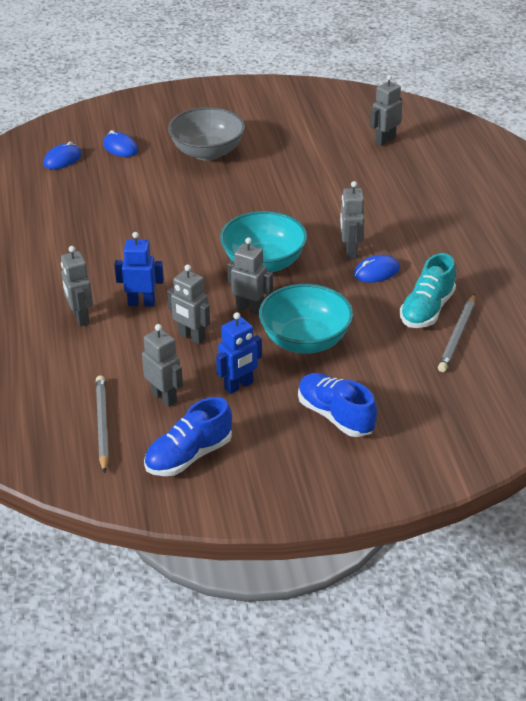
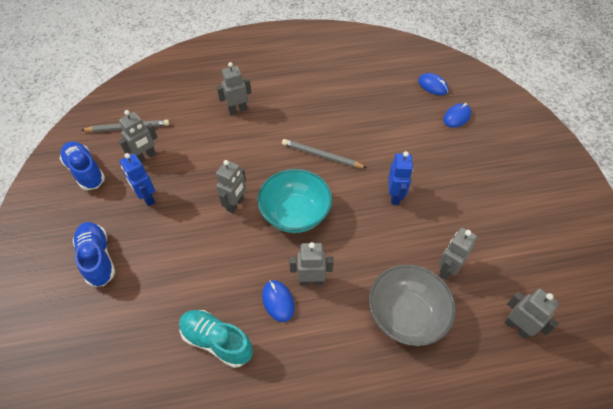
camera: 90 degrees right, 15 degrees up
(141, 303) = (250, 140): blue robot -> blue robot (395, 196)
(191, 337) = (207, 169): grey robot -> grey robot (447, 269)
(207, 152) = (461, 173): grey bowl -> grey bowl (406, 315)
(305, 340) = (190, 241): turquoise bowl -> none
(335, 416) = (98, 258): blue shoe -> blue shoe turned 75 degrees counterclockwise
(457, 335) = (176, 365): grey pencil -> grey pencil (322, 156)

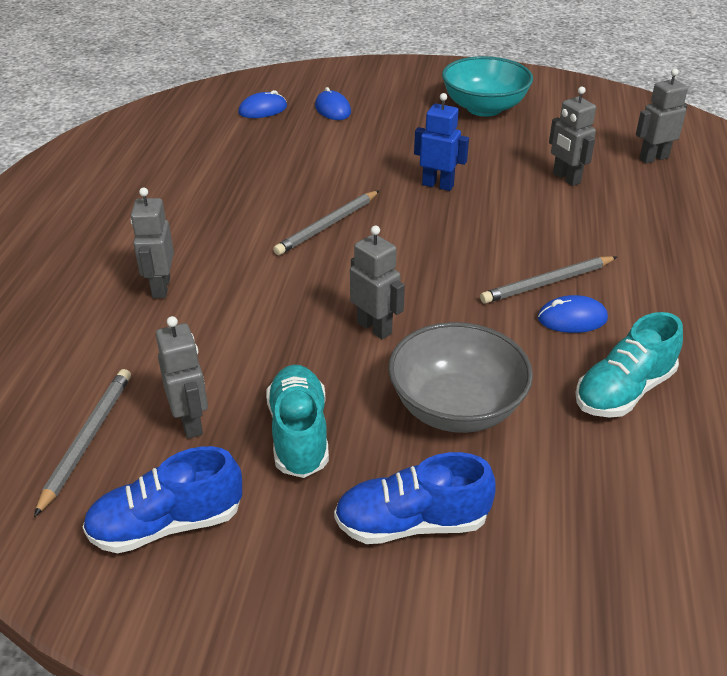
camera: 70 degrees left, 15 degrees down
(147, 198) = (299, 434): blue robot -> turquoise shoe
(295, 214) = (425, 272): turquoise bowl -> turquoise bowl (484, 108)
(311, 281) = (547, 282): grey robot -> grey pencil
(406, 315) = (621, 222): grey bowl -> grey bowl (456, 407)

